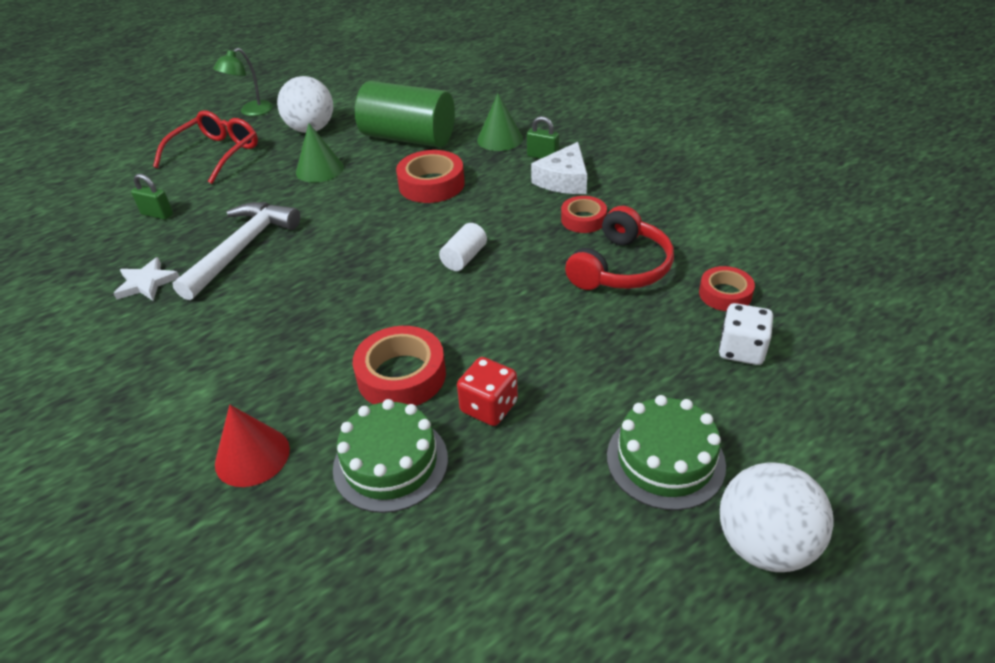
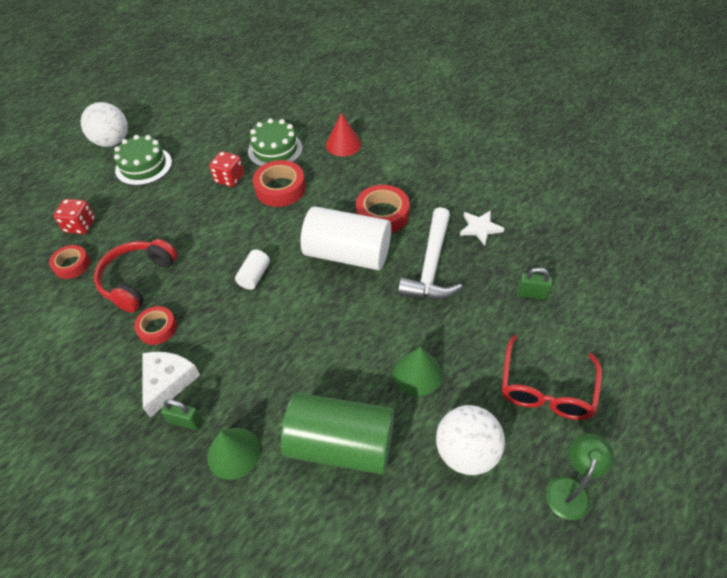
camera: 170 degrees right, 10 degrees up
(336, 270) = (347, 254): none -> white cylinder
(431, 184) = (297, 361): red tape -> red tape (382, 214)
(741, 350) = (80, 226): white dice -> red dice

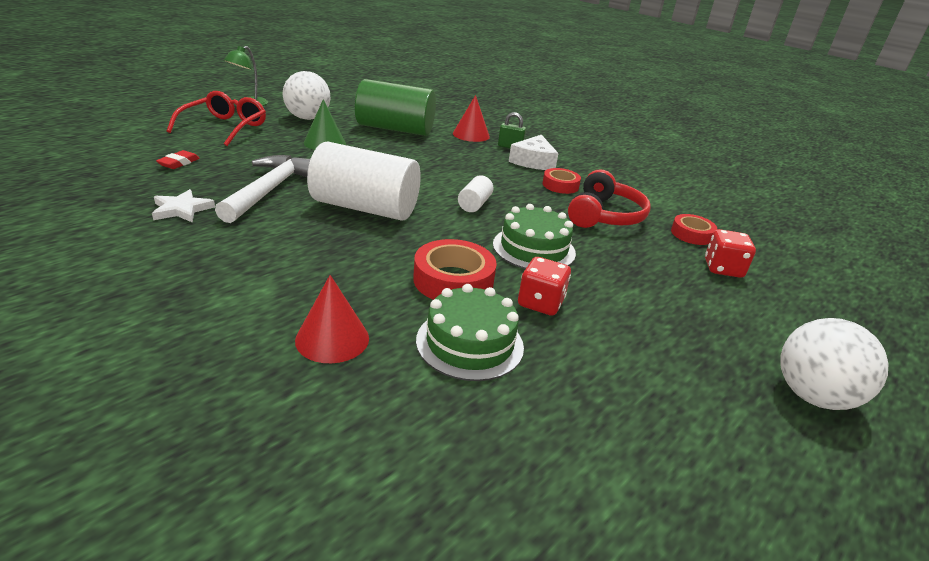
camera: 175 degrees right, 20 degrees down
(143, 166) = (704, 339): green cake -> green cake (534, 248)
(233, 453) = (471, 135): green cone -> red cone
(382, 214) = (305, 235): red tape -> none
(531, 294) = (179, 163): green padlock -> red eraser

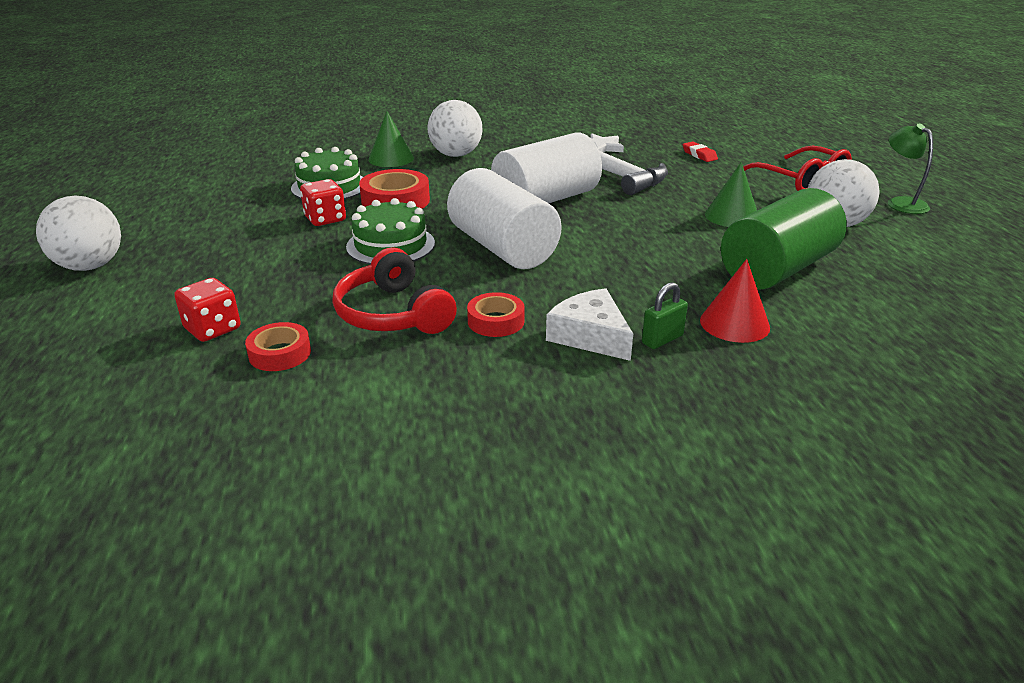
camera: 130 degrees right, 0 degrees up
(276, 292) = (456, 155): none -> white ball
(332, 339) = (391, 158): red cone -> green cone
(474, 204) = (502, 247): white cylinder -> white cylinder, size x2.30

